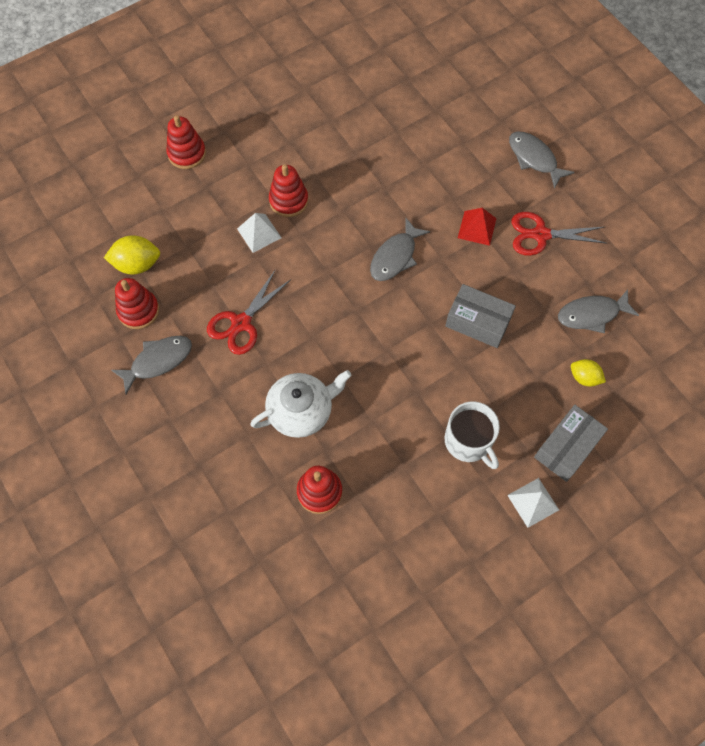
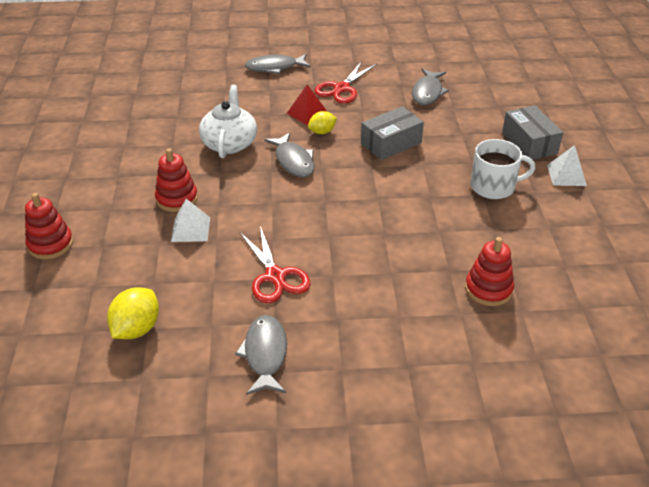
camera: 60 degrees left, 25 degrees down
(138, 311) = (192, 348): red stacking toy -> none
(301, 411) = (399, 270): white teapot -> white teapot (229, 143)
(584, 377) = (477, 114): yellow lemon -> yellow lemon (322, 132)

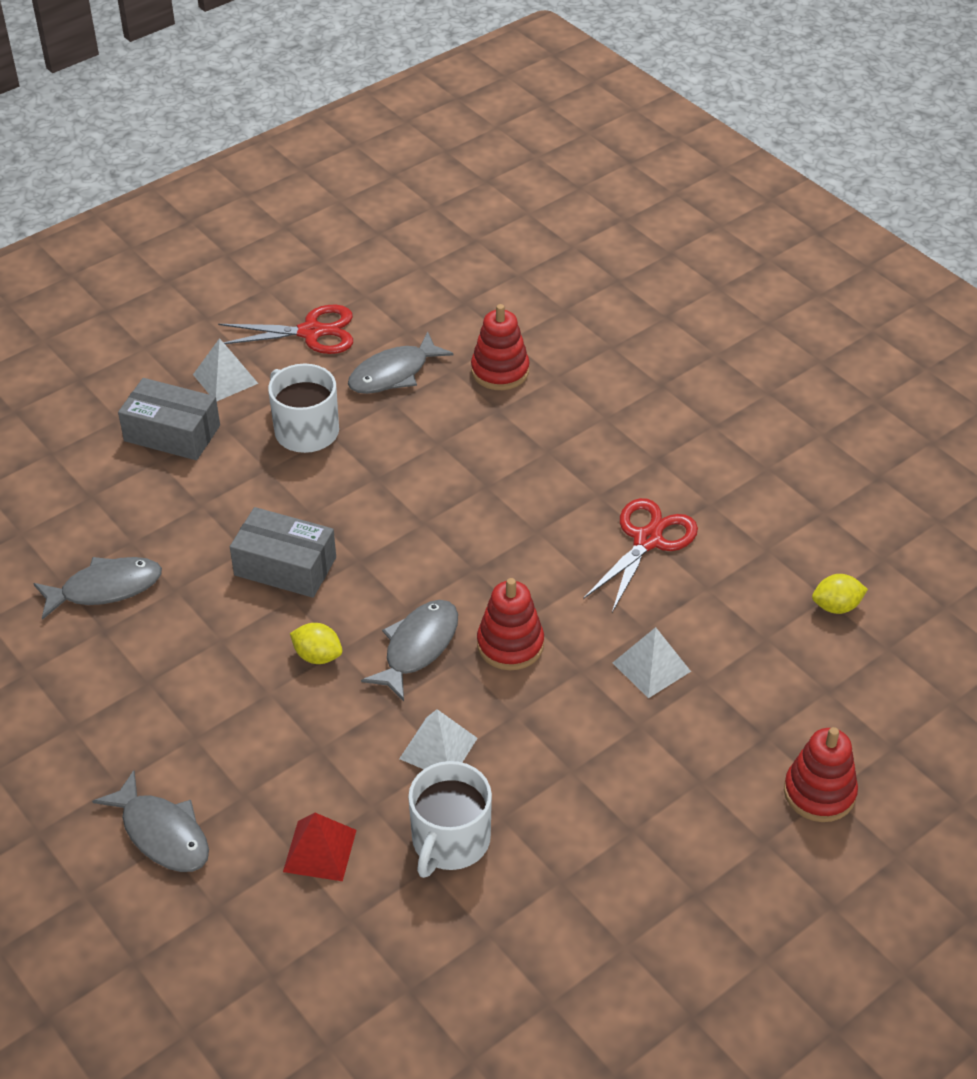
camera: 125 degrees left, 5 degrees up
(137, 329) = (836, 606): yellow lemon -> yellow lemon, size x0.64
(177, 199) = (612, 723): red stacking toy -> red stacking toy (510, 644)
(181, 127) = (450, 841): none -> white mug
(229, 143) = (438, 748): white teapot -> white pyramid
(265, 354) = (755, 487): grey fish -> grey fish (393, 373)
(307, 113) = (279, 702): red pyramid -> red pyramid (320, 850)
(341, 88) = (169, 699): red scissors -> red scissors (311, 332)
(529, 143) = (172, 433): grey box -> grey box turned 75 degrees clockwise

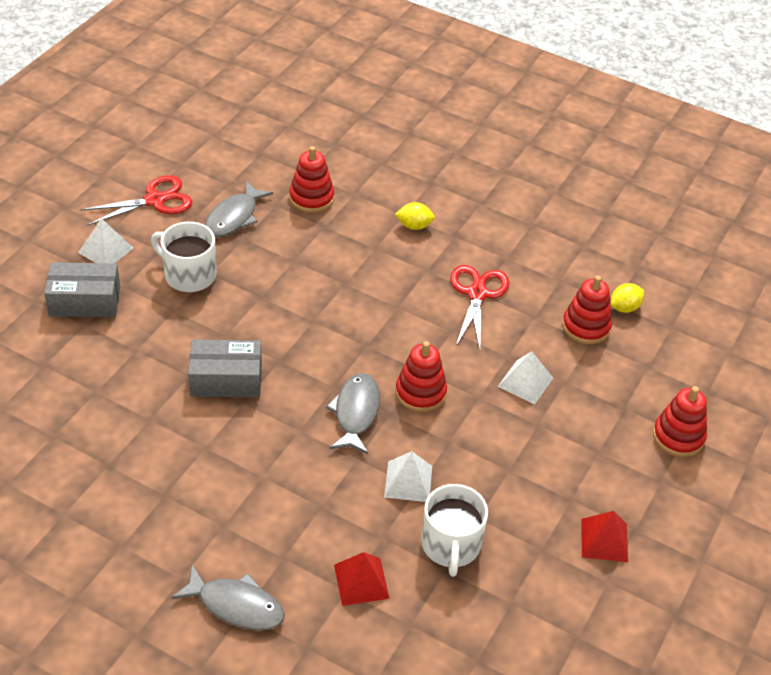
camera: 25 degrees left, 0 degrees up
(105, 588) = (93, 433): grey fish -> none
(317, 656) = (285, 439): yellow lemon -> yellow lemon (414, 226)
(648, 894) = (604, 540): none -> red pyramid
(770, 618) = (586, 327): none -> red stacking toy

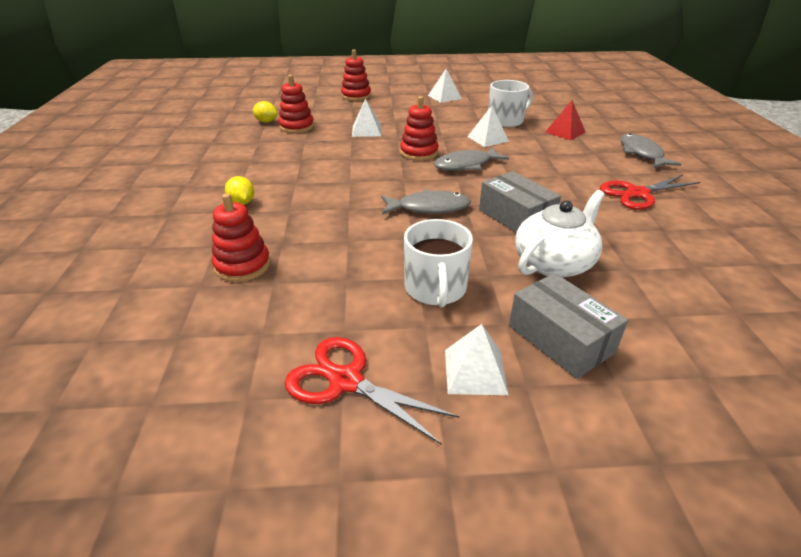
camera: 120 degrees left, 10 degrees down
(147, 355) = (554, 263): none -> white teapot
(234, 217) = (319, 301): grey fish -> grey fish (429, 208)
(477, 294) = (302, 160): red scissors -> red scissors (637, 194)
(604, 540) = (444, 97): red pyramid -> white pyramid

